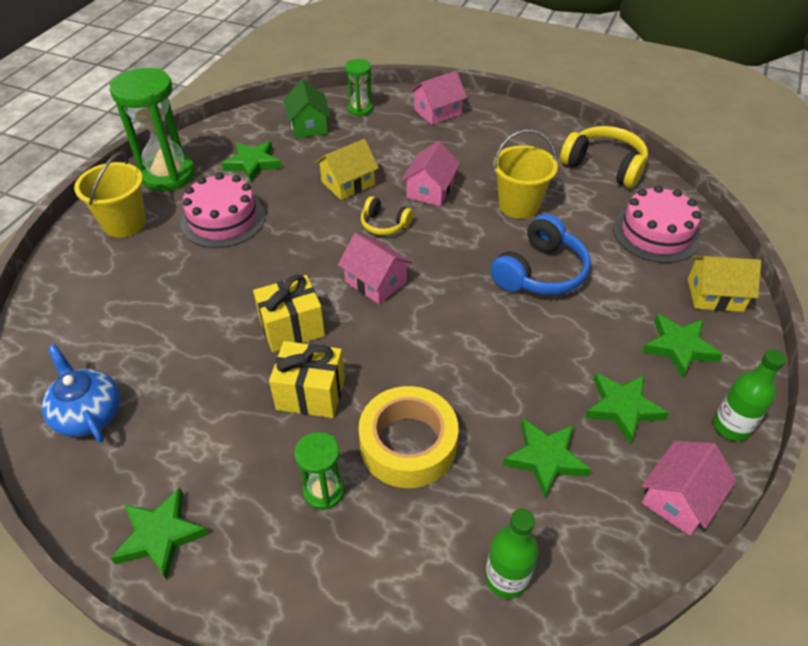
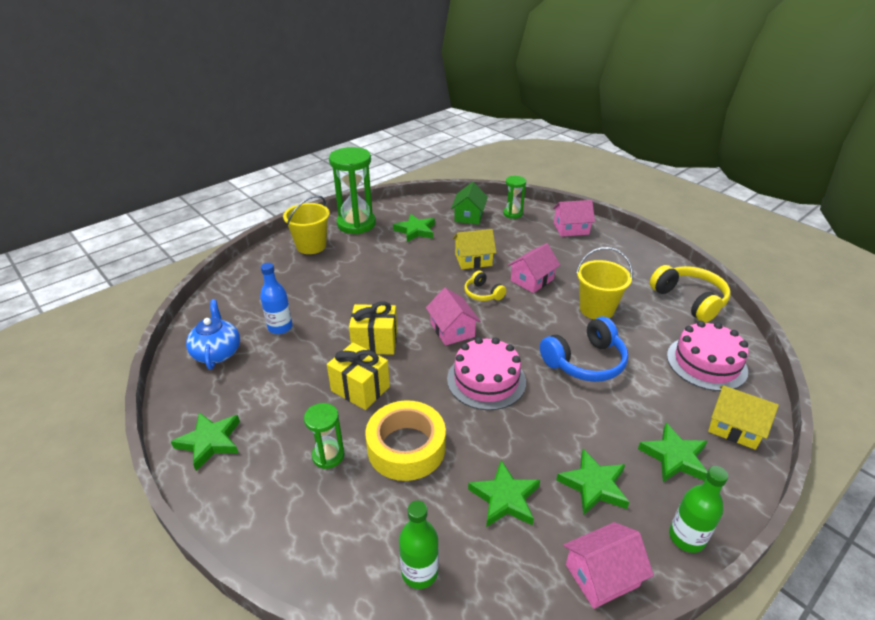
camera: 25 degrees right, 10 degrees down
(155, 350) = (280, 327): none -> blue bottle
(223, 219) = (373, 260): pink cake -> pink cake (486, 380)

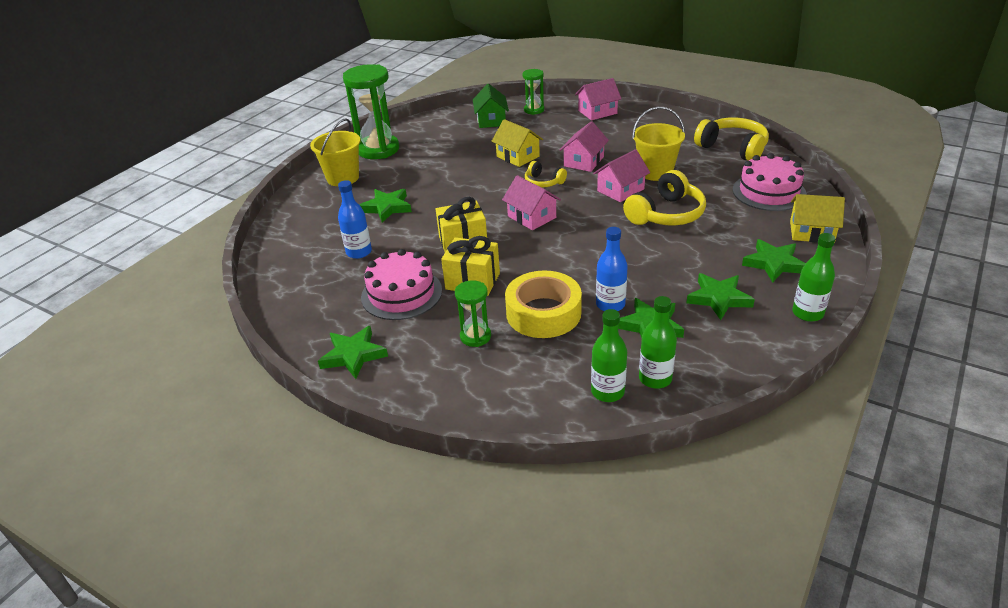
camera: 15 degrees left, 0 degrees up
(217, 352) = (308, 286): blue teapot -> none
(415, 231) = (444, 143): green star -> green star (387, 207)
(473, 260) = (518, 156): yellow house -> yellow house turned 75 degrees clockwise
(476, 457) = (610, 304): none -> blue bottle
(477, 571) = (655, 378): none -> green bottle
(486, 380) = (586, 248): pink cake -> pink cake (401, 294)
(585, 362) = (666, 214): blue headphones -> yellow headphones
(602, 575) = (755, 354): pink house -> pink house (620, 190)

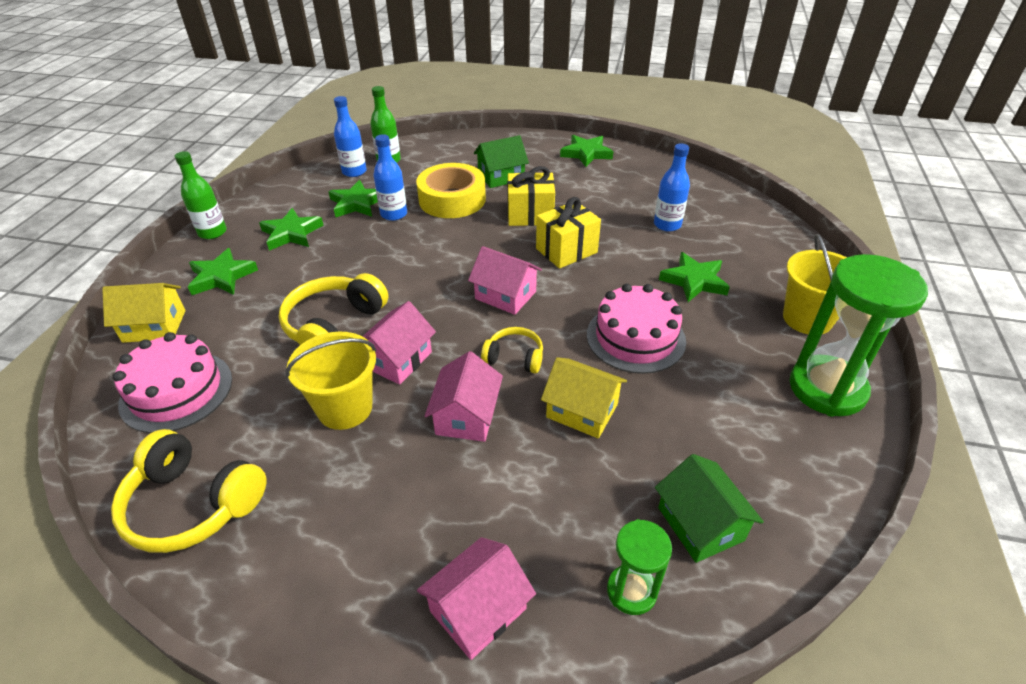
camera: 160 degrees right, 5 degrees up
(401, 294) = (588, 196): pink cake -> pink cake (635, 337)
(475, 336) = (501, 176): green hourglass -> green house
(655, 378) = (354, 172): green bottle -> blue bottle

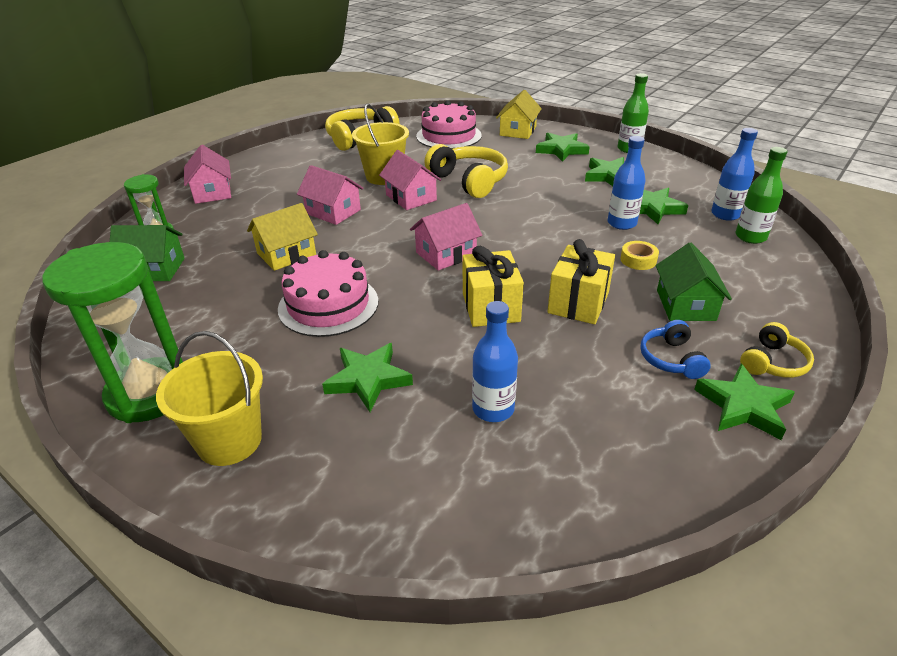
camera: 115 degrees right, 5 degrees down
(452, 199) = (638, 260): yellow tape -> yellow tape, size x0.44
(514, 357) = (367, 241): yellow headphones -> yellow headphones (773, 362)
(564, 176) = (671, 359): none -> blue headphones

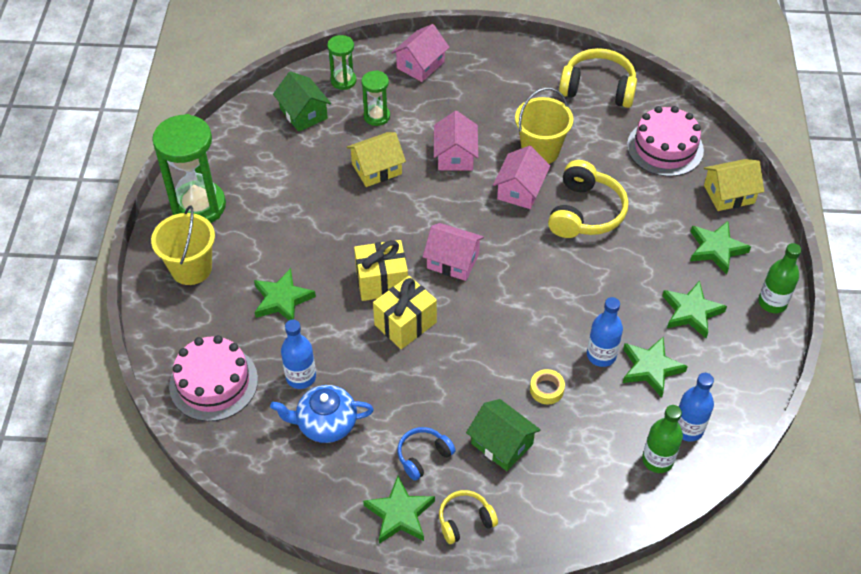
camera: 55 degrees right, 15 degrees up
(228, 232) = (376, 116): none -> green hourglass
(286, 254) = (376, 169): yellow house -> yellow house turned 45 degrees counterclockwise
(328, 305) = (338, 232): pink cake -> pink cake (213, 383)
(577, 415) = (326, 424): none -> blue teapot
(578, 303) = (451, 374): yellow gift -> yellow gift (382, 282)
(685, 305) = (502, 443): green house -> green house turned 75 degrees clockwise
(773, 362) = (465, 520): yellow headphones -> yellow headphones turned 150 degrees clockwise

